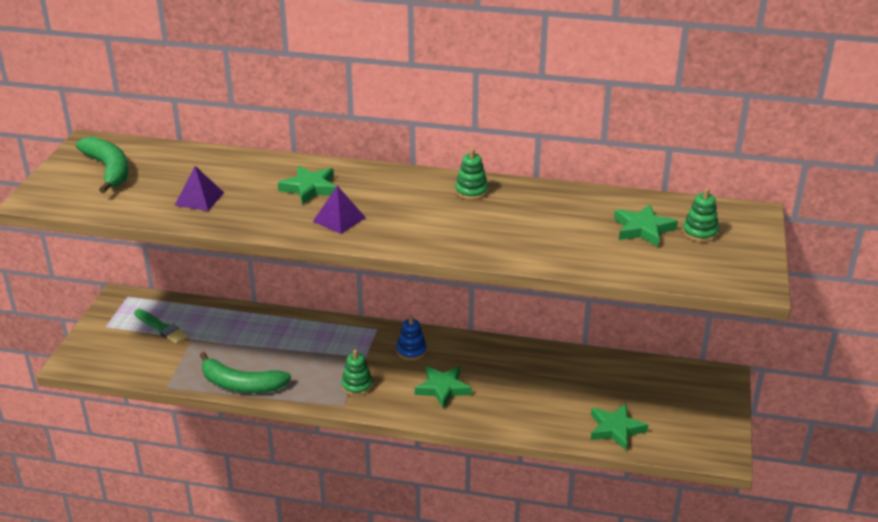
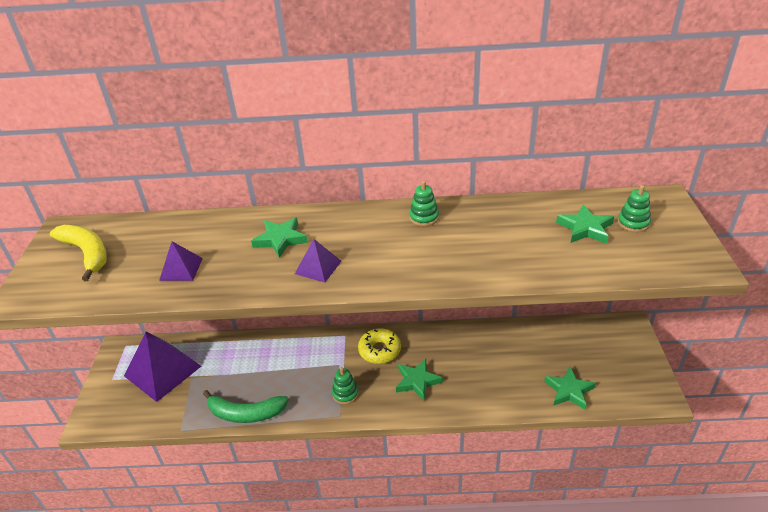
camera: 10 degrees left, 5 degrees up
(109, 170) = (87, 253): green banana -> yellow banana
(162, 328) = (162, 371): green brush -> purple pyramid
(411, 351) = (379, 350): blue stacking toy -> yellow donut

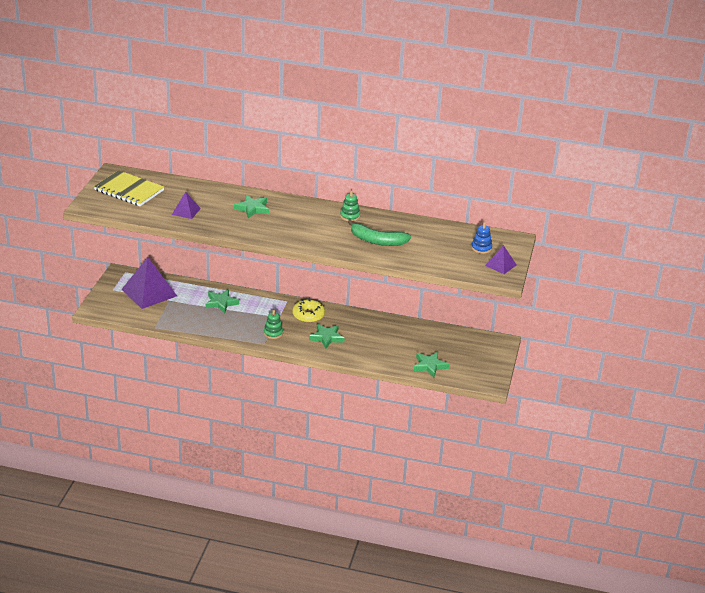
camera: 10 degrees right, 5 degrees down
(87, 253) = (129, 190): yellow banana -> yellow notebook
(246, 413) = (201, 328): green banana -> green banana (377, 241)
(318, 267) = (269, 228): purple pyramid -> purple pyramid (500, 265)
(585, 228) = (448, 244): green star -> green star (221, 303)
(633, 223) = (481, 248): green stacking toy -> blue stacking toy

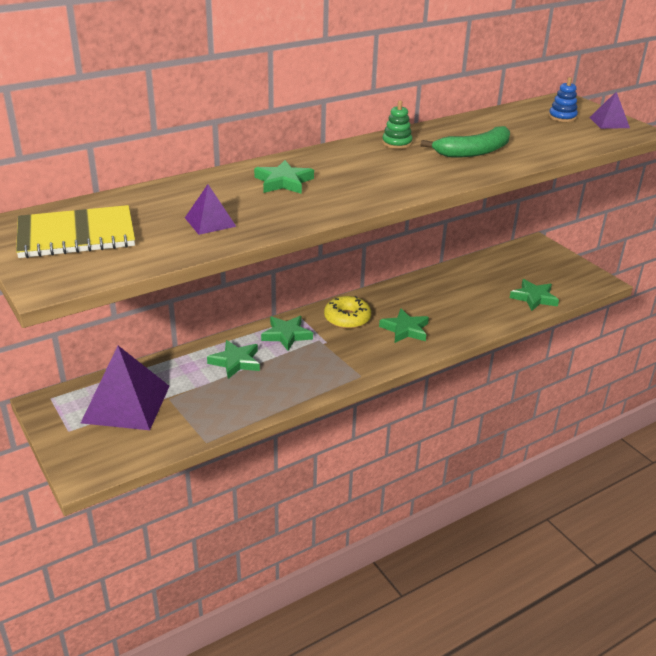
camera: 45 degrees left, 0 degrees up
(265, 305) = (286, 335): none -> green star
(273, 333) = (348, 359): green stacking toy -> none

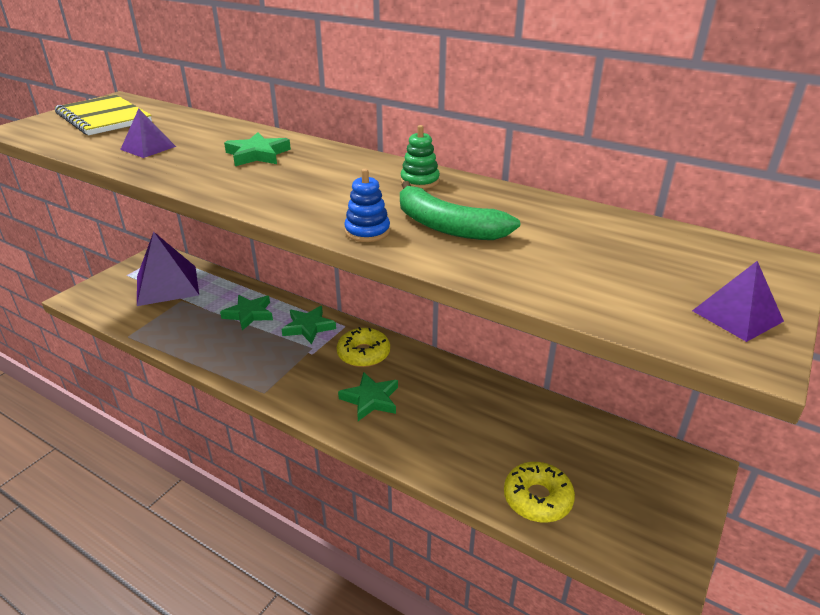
camera: 65 degrees right, 0 degrees up
(534, 298) = (537, 498): green star -> yellow donut
(562, 117) = (686, 269): blue stacking toy -> blue stacking toy (367, 231)

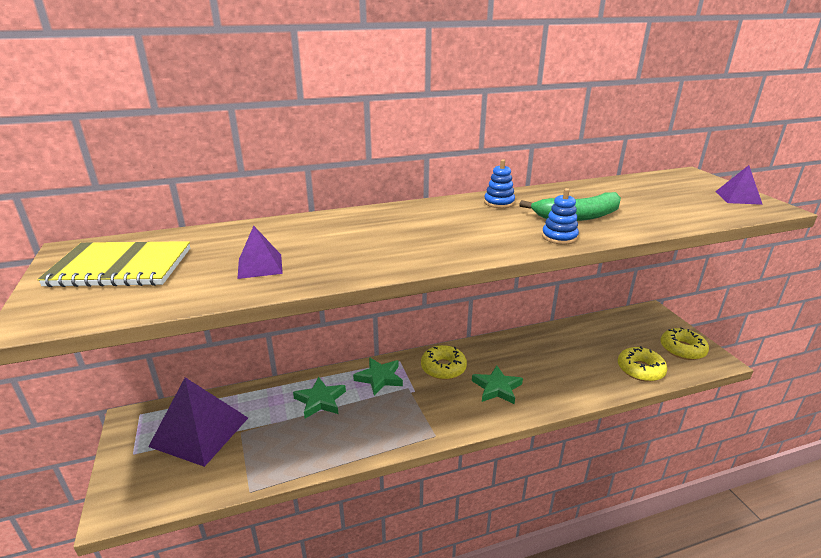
camera: 50 degrees left, 5 degrees down
(257, 154) = (363, 231): green star -> none
(420, 181) = (499, 202): green stacking toy -> blue stacking toy
(641, 527) = (682, 349): none -> yellow donut

